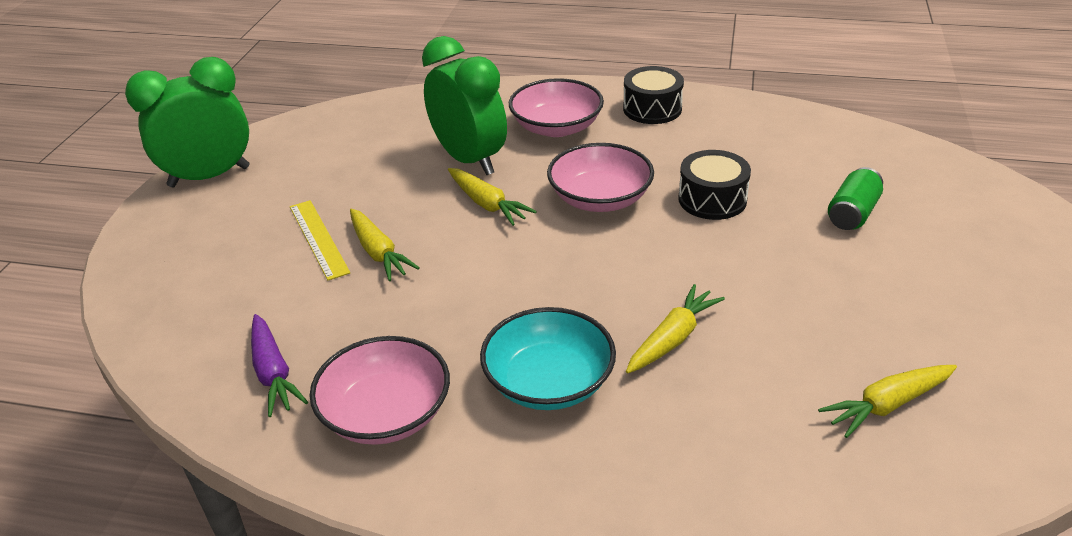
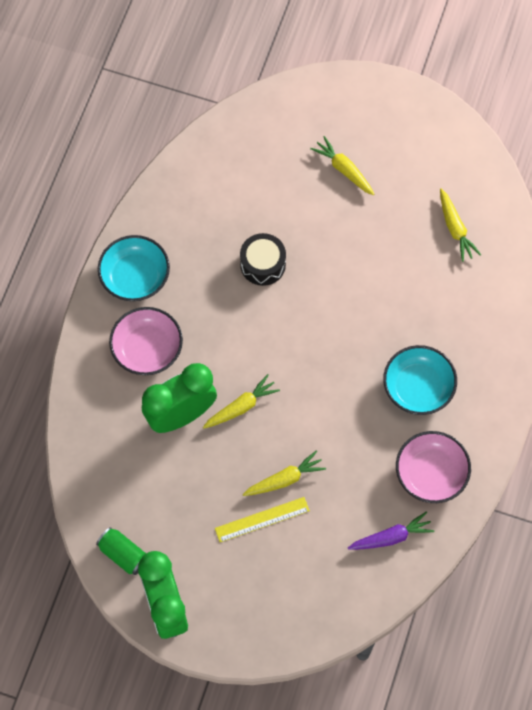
camera: 85 degrees left, 30 degrees up
(600, 198) = (248, 333): pink bowl -> none
(652, 109) = (135, 276): black drum -> turquoise bowl
(673, 338) = (392, 317): yellow carrot -> yellow carrot (343, 169)
(852, 214) = (293, 188): green can -> green can (123, 554)

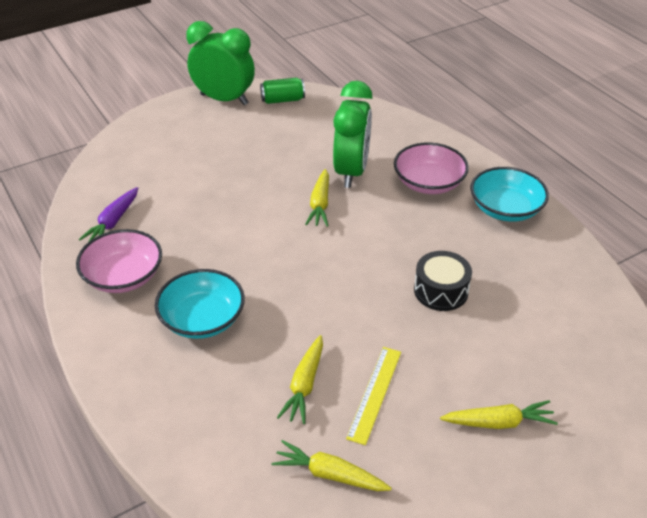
camera: 130 degrees right, 25 degrees down
(262, 519) = (220, 167): yellow ruler -> yellow ruler (374, 393)
(285, 479) = (233, 194): yellow carrot -> yellow carrot (304, 385)

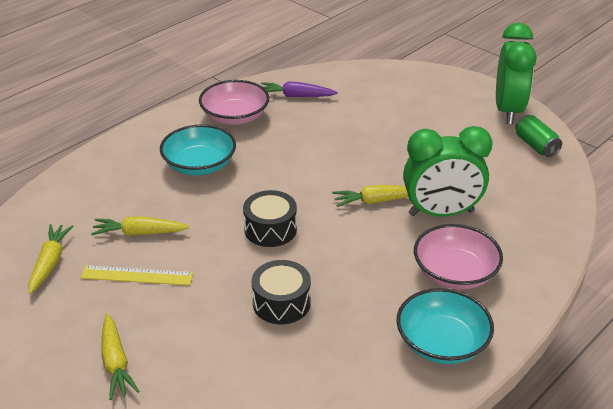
camera: 75 degrees right, 5 degrees down
(335, 281) = (270, 229): none -> black drum

